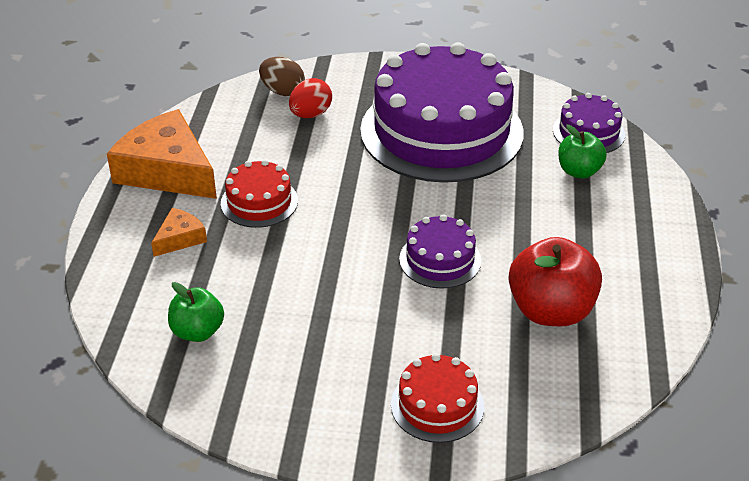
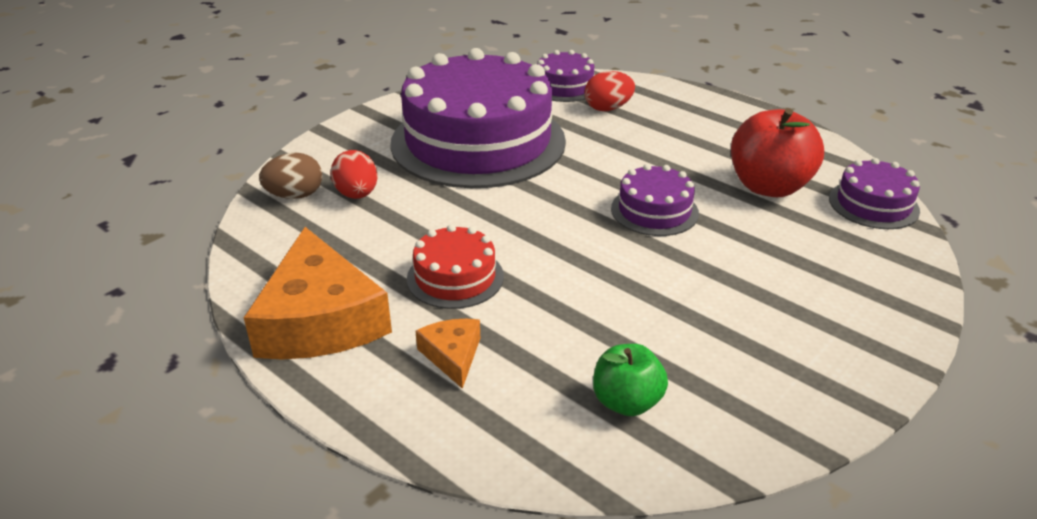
camera: 55 degrees left, 5 degrees down
(167, 170) = (319, 320): orange cheese -> orange cheese turned 90 degrees counterclockwise
(437, 405) = (850, 288): red cake -> none
(579, 171) = (608, 108): green apple -> red egg
(593, 385) = (873, 204): none -> purple cake

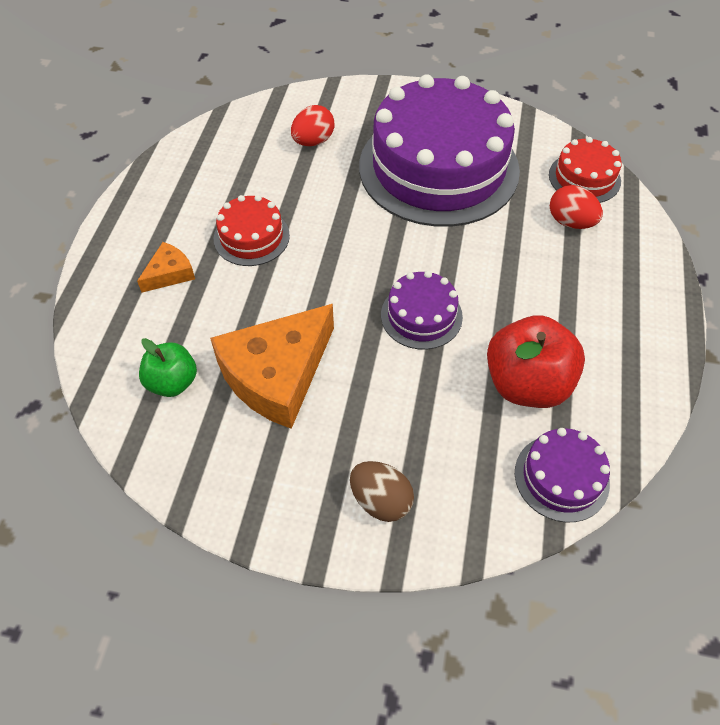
camera: 60 degrees right, 20 degrees up
(295, 195) = (289, 114): brown egg -> brown egg (380, 501)
(319, 320) = (167, 195): orange cheese -> orange cheese (276, 374)
(564, 86) = (584, 178): purple cake -> red cake

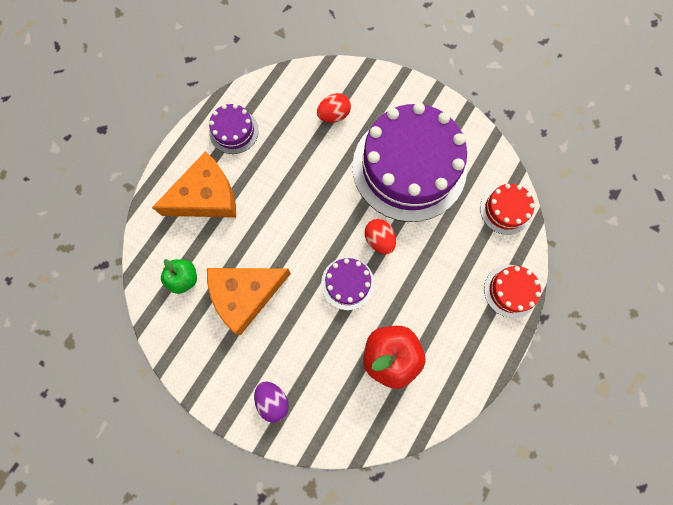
camera: 20 degrees right, 20 degrees up
(170, 273) = (206, 196): orange cheese -> orange cheese, size x2.12
(251, 237) = (265, 185): red cake -> red cake (510, 291)
(380, 501) = (273, 400): brown egg -> purple egg
(561, 477) = (381, 425): purple cake -> purple cake (234, 131)
(570, 222) = (477, 244): red egg -> red egg (379, 240)

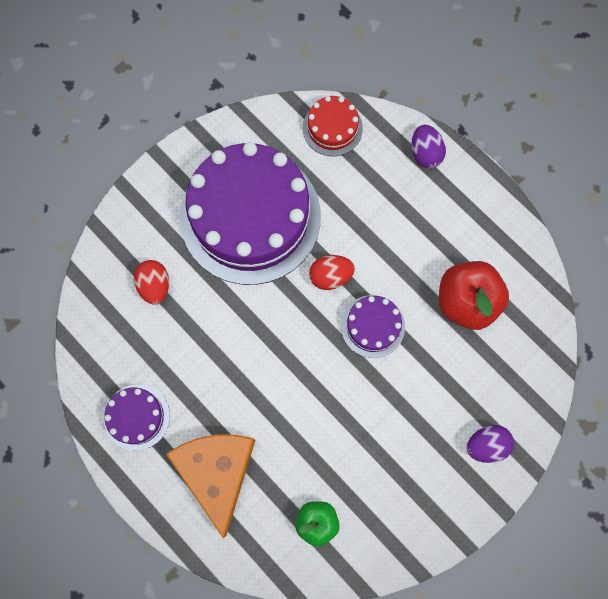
camera: 75 degrees left, 0 degrees up
(245, 294) = (356, 450): orange cheese -> none
(510, 291) = (425, 153): red cake -> purple egg

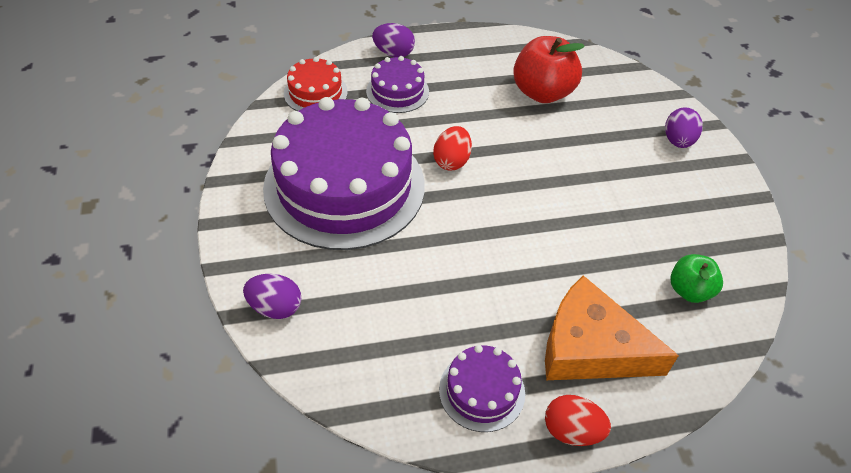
camera: 60 degrees left, 25 degrees down
(118, 246) = (275, 307): none -> purple egg
(155, 286) = (348, 297): red egg -> red egg (572, 431)
(372, 326) = (521, 157): purple cake -> purple cake (397, 91)

